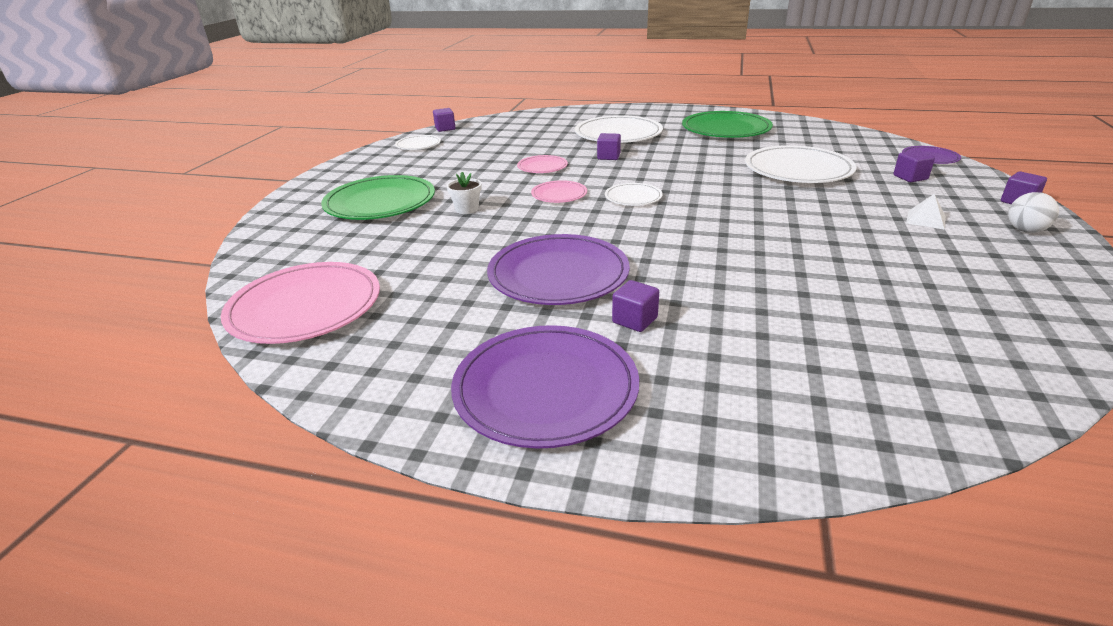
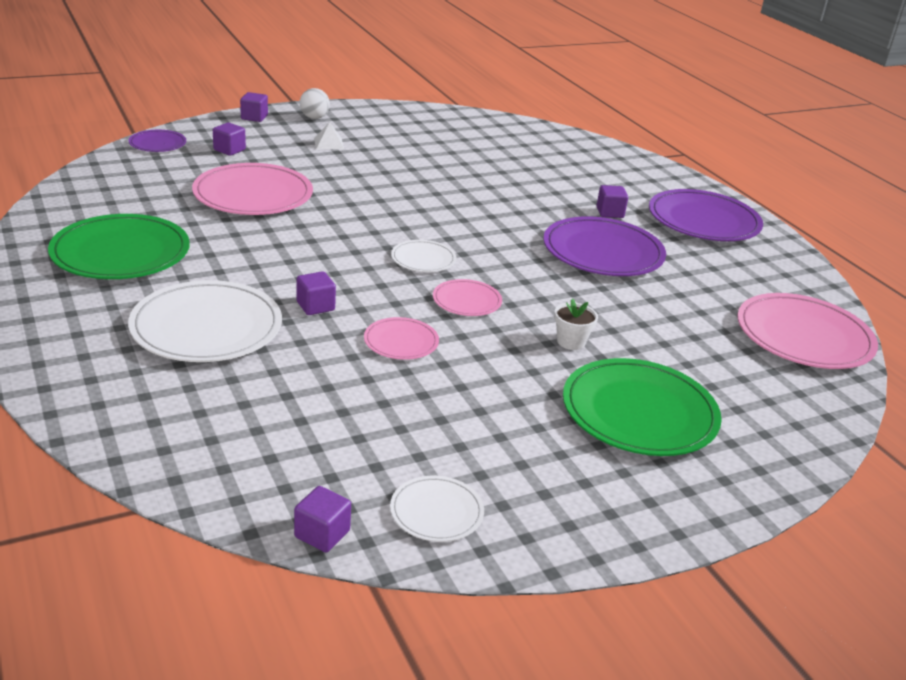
camera: 135 degrees left, 0 degrees up
(798, 169) = (253, 194): white plate -> pink plate

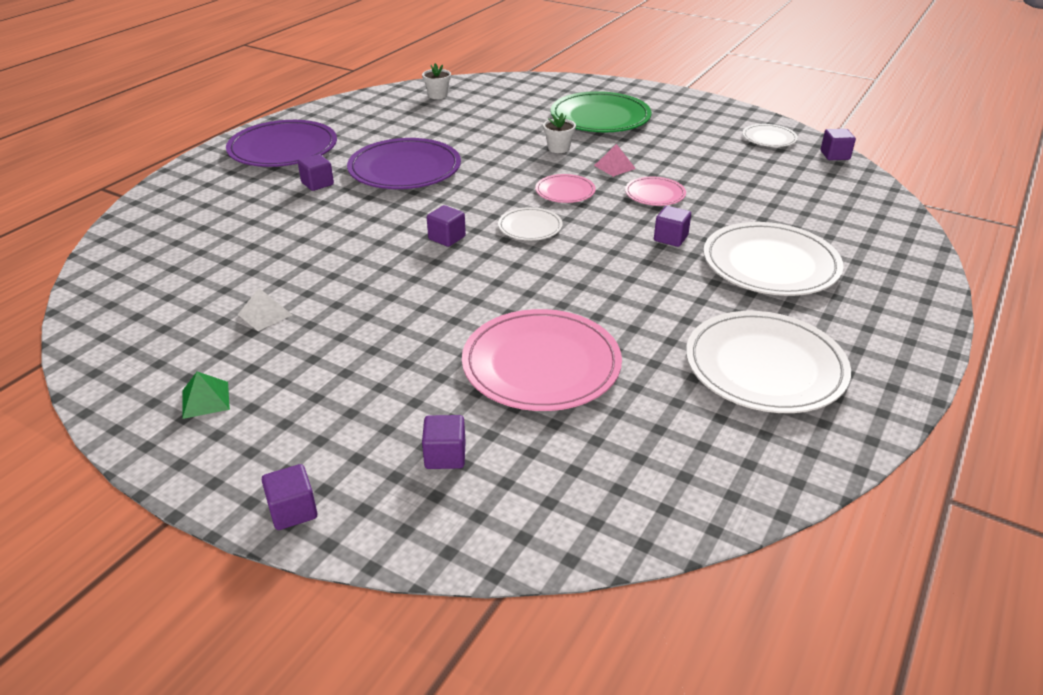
camera: 120 degrees left, 5 degrees up
(121, 252) = (765, 366): green plate -> white plate
(157, 144) = (508, 534): purple plate -> none
(314, 117) = (232, 454): white ball -> none
(329, 143) = (324, 391): white pyramid -> white pyramid (265, 314)
(367, 122) = (205, 399): none -> green pyramid
(451, 224) = (447, 238): none -> purple cube
(488, 351) = (614, 167): none -> pink pyramid
(804, 336) = (437, 95): pink plate -> white flower pot

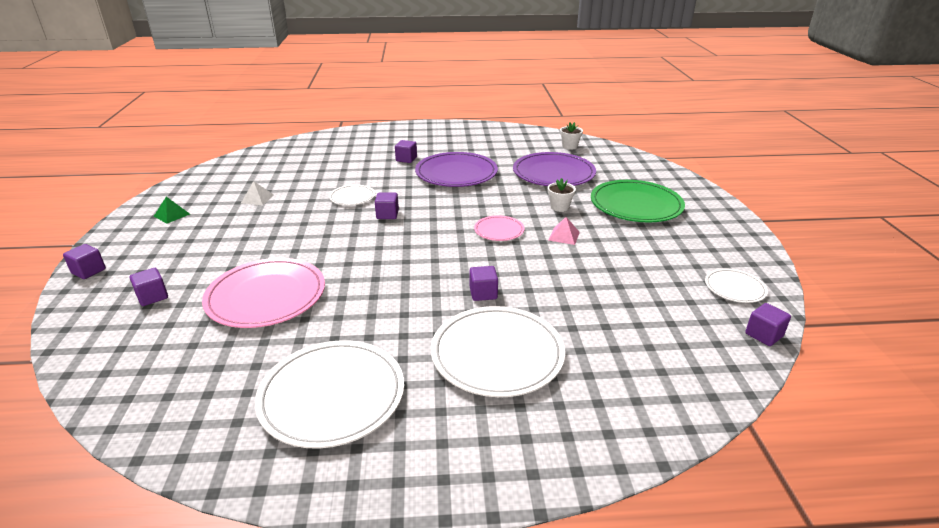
camera: 55 degrees right, 5 degrees down
(283, 148) = (434, 137): purple plate -> purple plate (553, 173)
(530, 227) = (433, 235): white plate -> white plate (352, 197)
(655, 194) = (544, 265): pink plate -> none

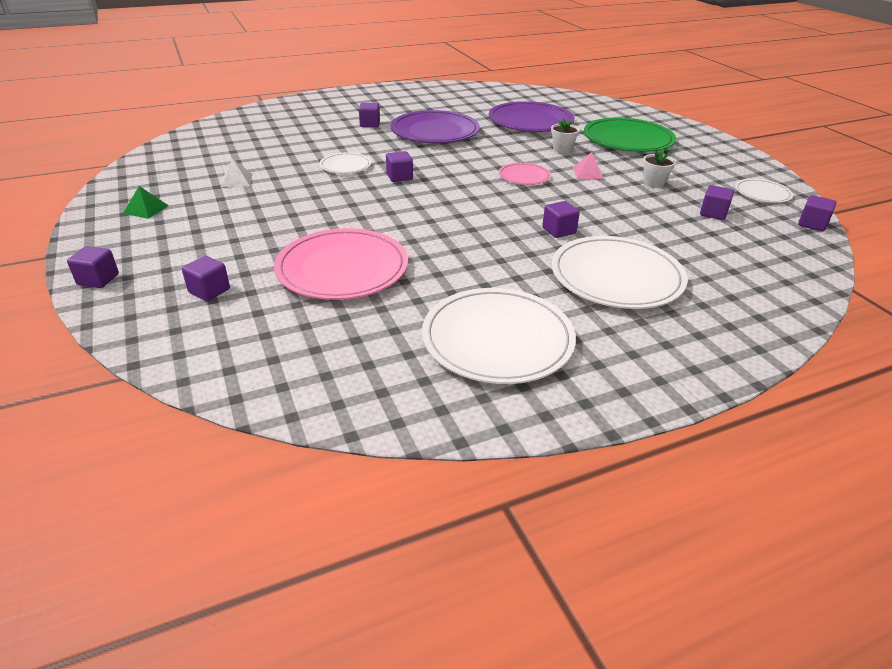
camera: 20 degrees left, 5 degrees up
(569, 146) = (524, 96): white flower pot -> white flower pot (653, 183)
(658, 302) = (713, 213): none -> purple cube

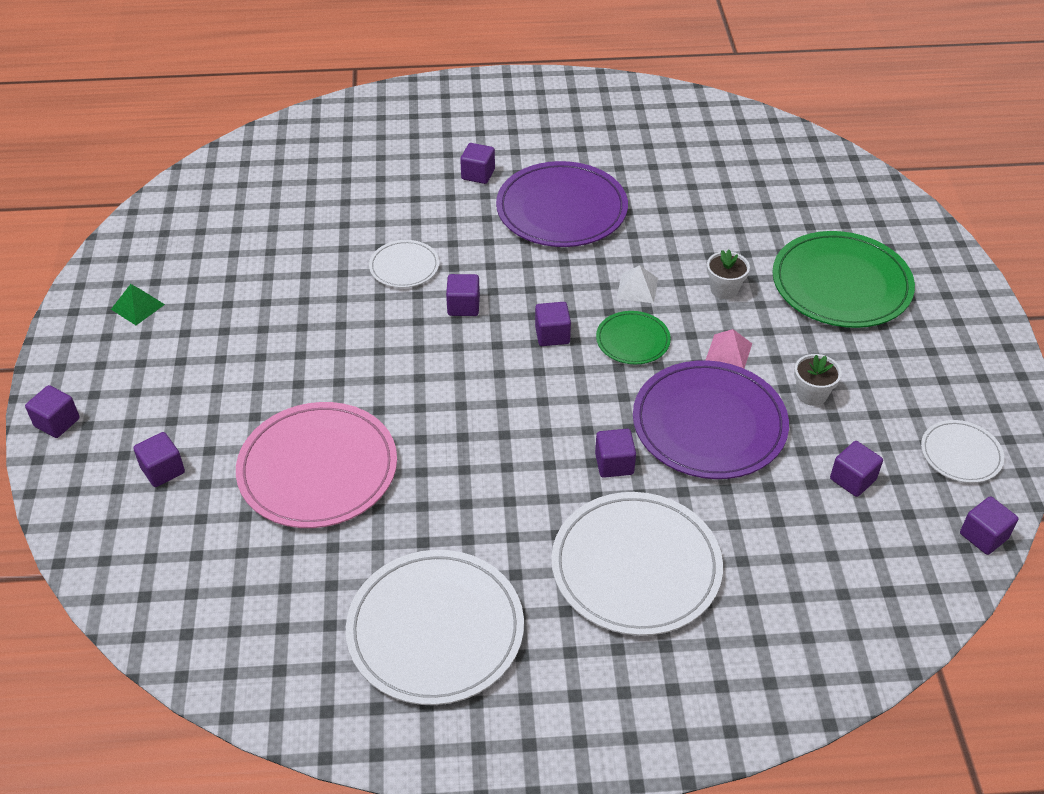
camera: 20 degrees right, 10 degrees up
(236, 180) = (258, 270): white pyramid -> white pyramid (637, 288)
(470, 181) = (552, 335): none -> purple cube
(524, 176) = (633, 340): pink plate -> green plate
(530, 121) = (717, 209): purple plate -> purple plate (709, 424)

